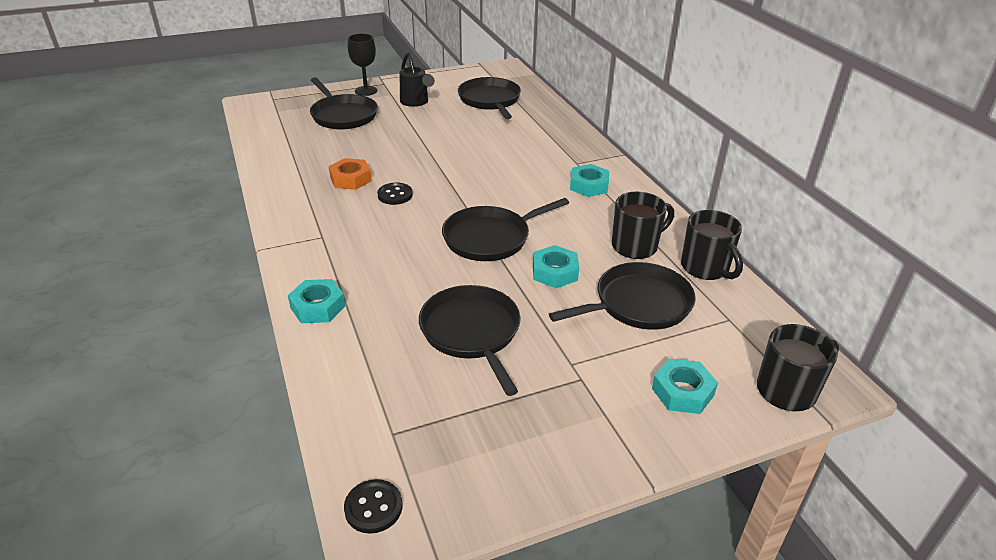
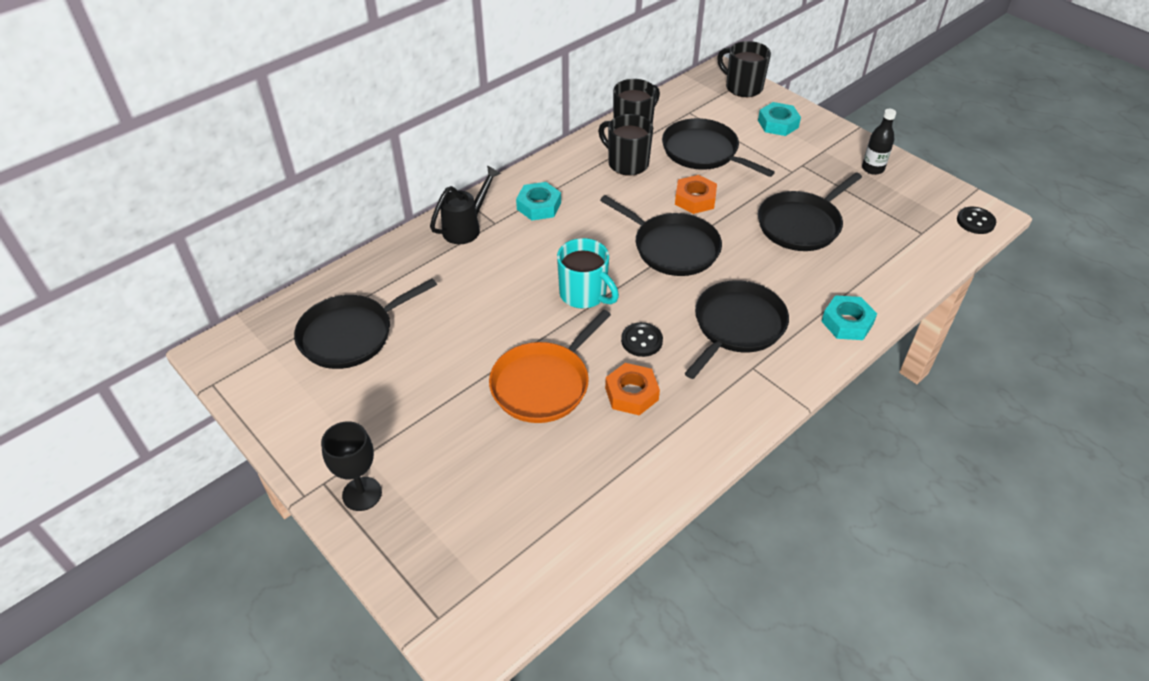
camera: 110 degrees left, 10 degrees up
(343, 115) = (463, 483): black pan -> black pan (736, 326)
(391, 150) = (543, 384): none -> orange pan
(416, 102) = (386, 412): black watering can -> black watering can (466, 227)
(464, 183) = (584, 294): none -> turquoise mug
(542, 448) = (872, 168): none -> black bottle
(555, 272) = (695, 199): turquoise nut -> orange nut

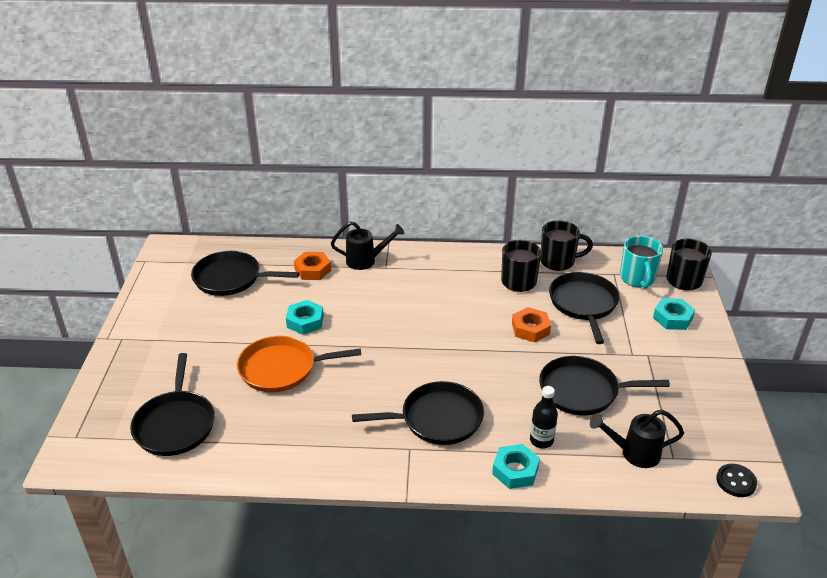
camera: 45 degrees right, 10 degrees down
(362, 494) = (128, 356): black goblet -> none
(539, 206) = (424, 273): turquoise nut -> turquoise nut (305, 321)
(584, 294) = (375, 338): turquoise mug -> turquoise mug (637, 279)
(631, 393) = (318, 408): orange nut -> orange nut (312, 270)
(641, 341) = (368, 385): black button -> none
(672, 248) = (469, 347): black pan -> black pan (175, 424)
(872, 168) = (704, 391): black bottle -> black bottle (541, 440)
(896, 248) = (633, 453): none -> black watering can

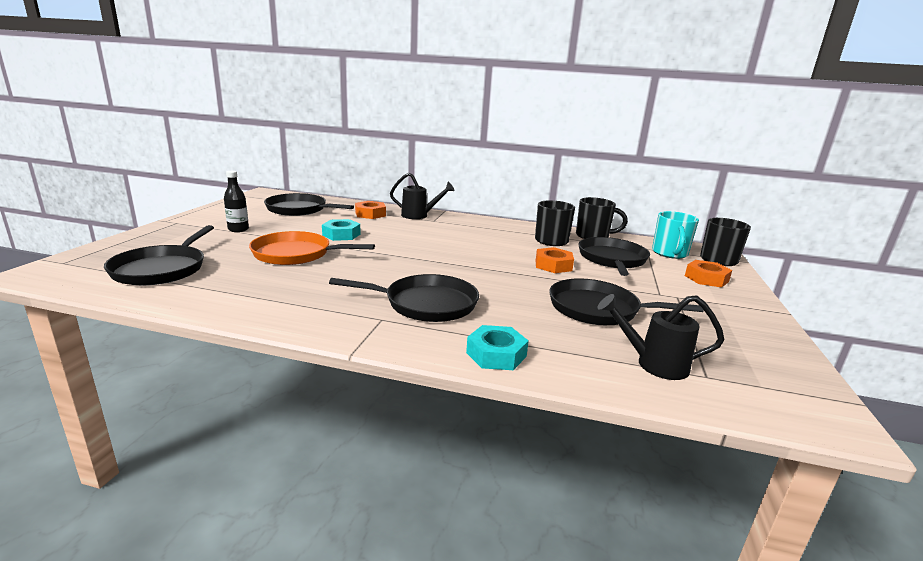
camera: 10 degrees right, 15 degrees down
(541, 440) = (538, 336): black bottle -> black bottle (238, 229)
(672, 318) = (706, 278): turquoise nut -> orange nut
(736, 481) = (800, 413): black button -> none

